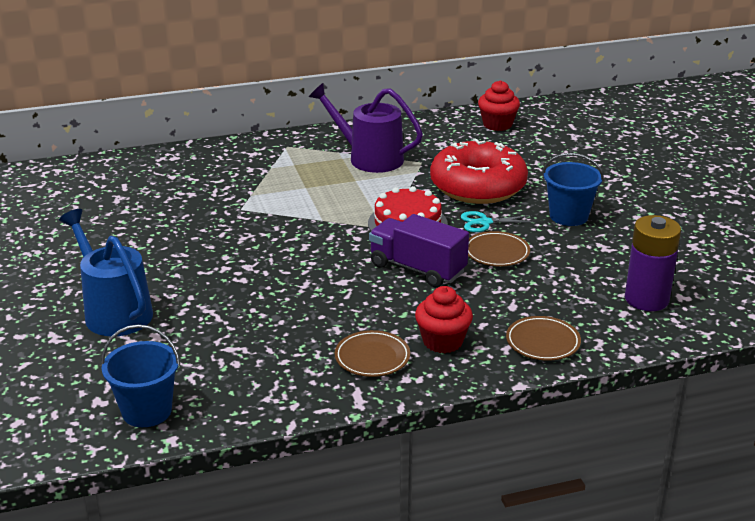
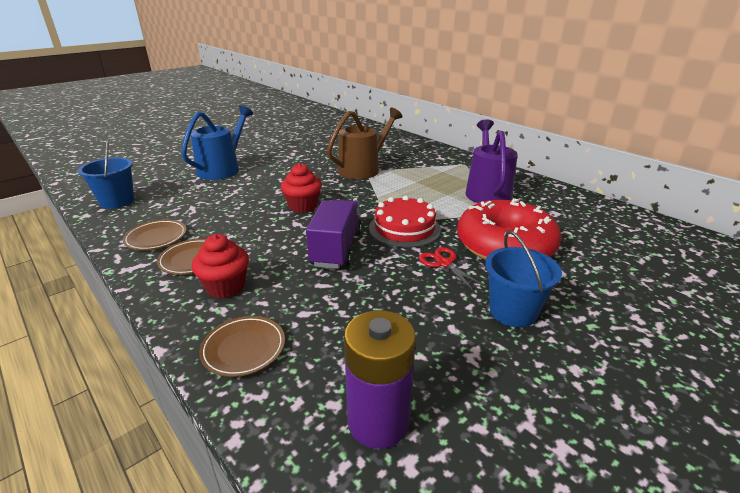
camera: 65 degrees right, 0 degrees up
(234, 209) = (363, 169): none -> brown watering can
(484, 222) = (444, 263): turquoise scissors -> red scissors
(496, 252) = (395, 282): brown plate -> brown plate (156, 238)
(497, 124) = (634, 230): red cupcake -> red cupcake (303, 206)

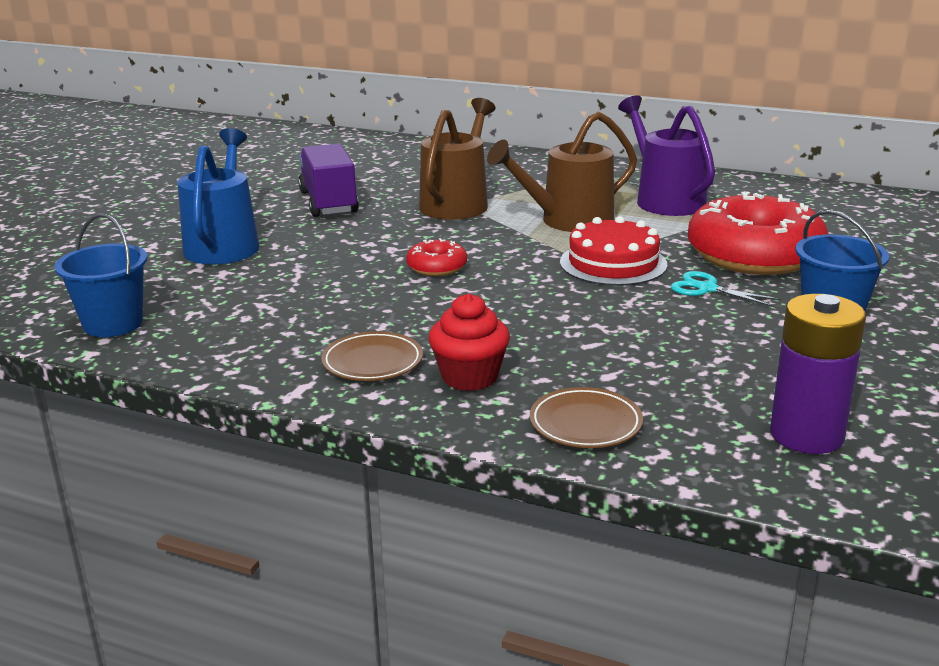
camera: 25 degrees left, 5 degrees down
(156, 238) = (271, 352): brown plate -> none
(303, 206) = (437, 267): red cupcake -> red donut
(336, 249) = (556, 304): purple truck -> purple truck (328, 202)
(411, 193) = (569, 221): none -> brown watering can
(444, 263) = (707, 289): red scissors -> turquoise scissors

